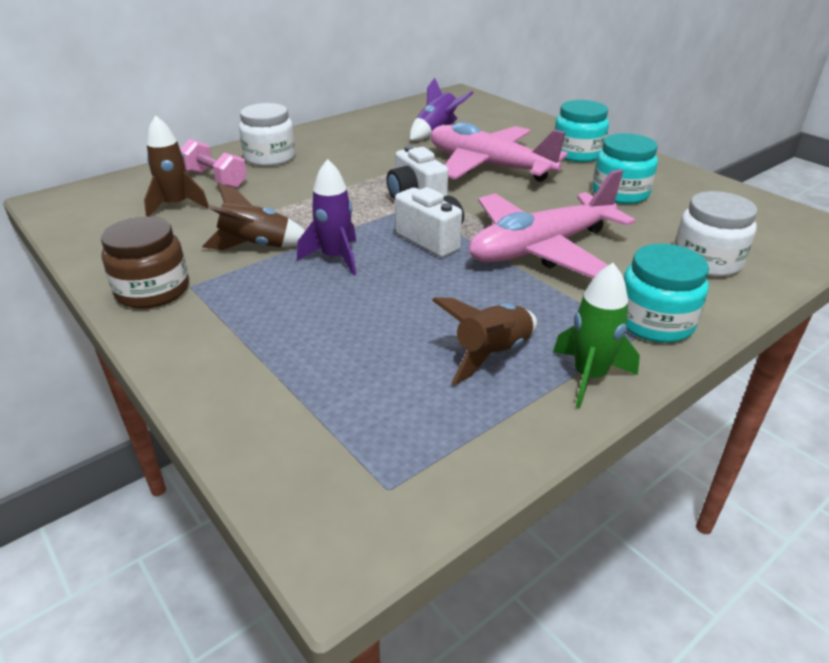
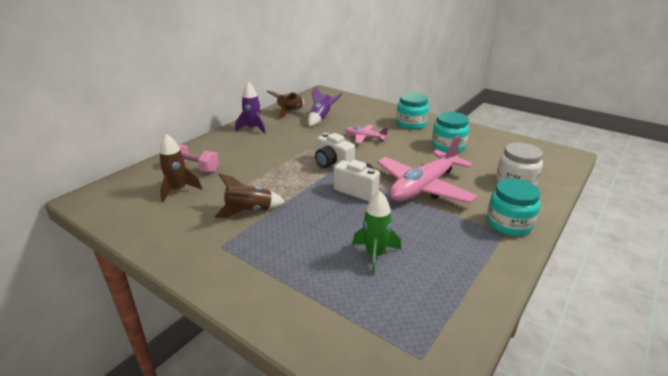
camera: 15 degrees left, 5 degrees down
(152, 290) = (196, 253): brown jar -> none
(270, 157) = (224, 148): white jar -> none
(335, 258) = (305, 212): purple rocket -> purple rocket (253, 128)
(489, 166) = (365, 138): pink plane -> pink plane, size x0.49
(492, 354) = (433, 259): brown rocket -> brown rocket (290, 111)
(589, 376) = (493, 263): green rocket -> green rocket (375, 255)

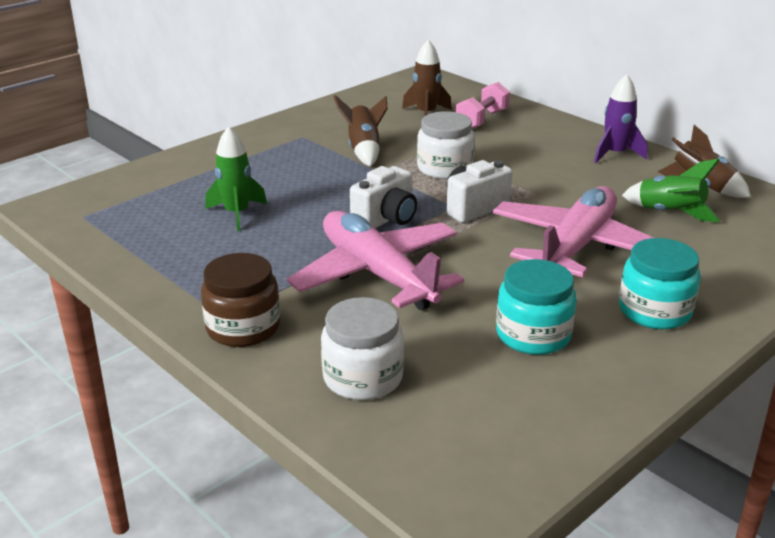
camera: 100 degrees right, 0 degrees up
(279, 176) = (444, 168): none -> white jar
(321, 118) = (669, 213): purple rocket -> green rocket
(365, 138) = (576, 247): pink plane -> pink plane, size x2.04
(509, 223) = (243, 327): turquoise jar -> brown jar

